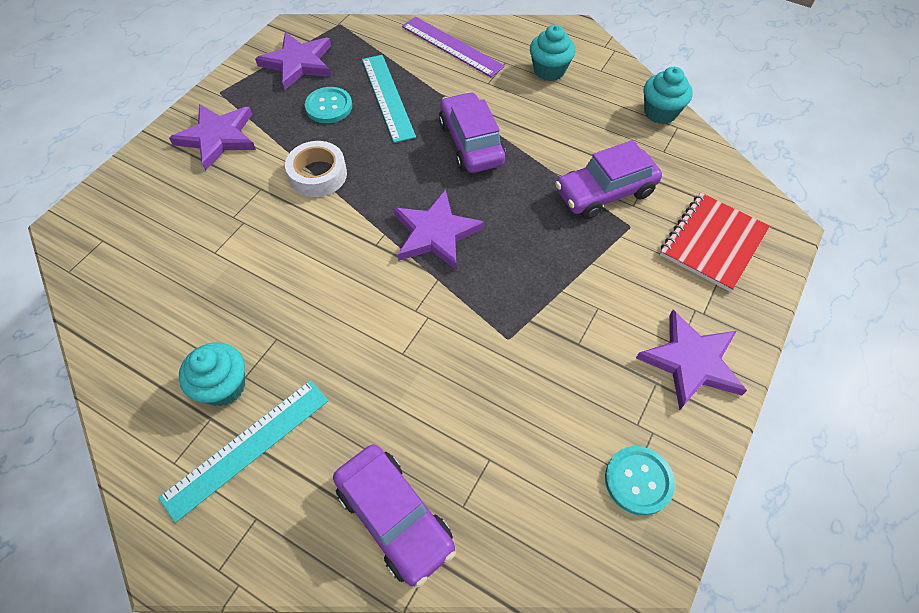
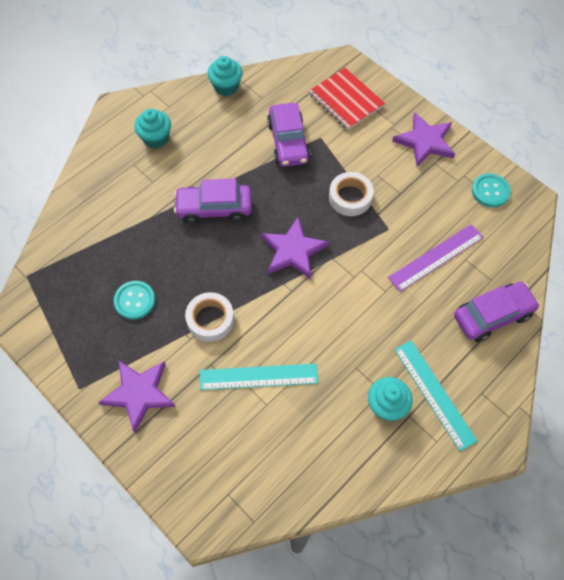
camera: 75 degrees left, 5 degrees up
(298, 63) = (68, 317): purple star -> none
(387, 97) = (140, 255): turquoise ruler -> turquoise ruler (258, 377)
(451, 46) = (98, 196): purple ruler -> purple ruler (436, 257)
(543, 280) = (350, 197): none -> white tape

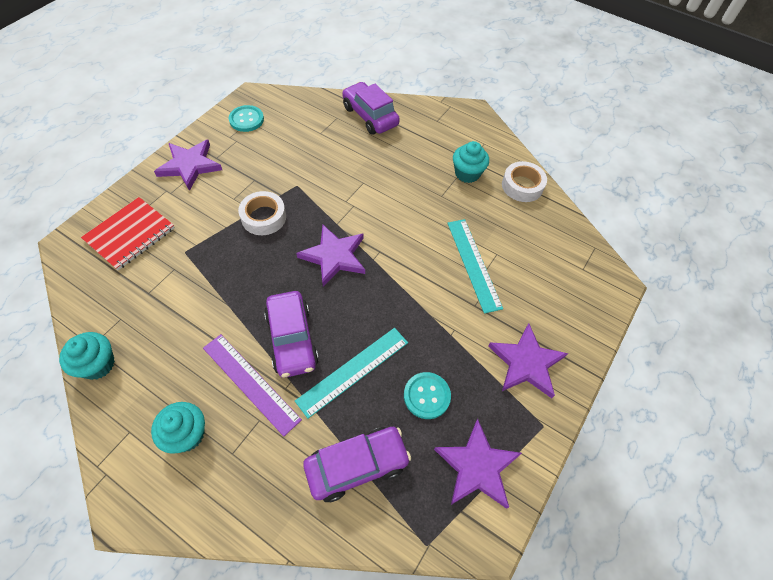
camera: 105 degrees left, 5 degrees down
(66, 324) = (477, 466): none -> purple star
(210, 320) = (428, 315): white tape -> white tape (522, 186)
(288, 142) = (191, 281): purple car -> purple car (357, 465)
(434, 394) = (447, 146): turquoise ruler -> turquoise ruler (353, 371)
(436, 257) = (322, 151): purple ruler -> purple ruler (251, 383)

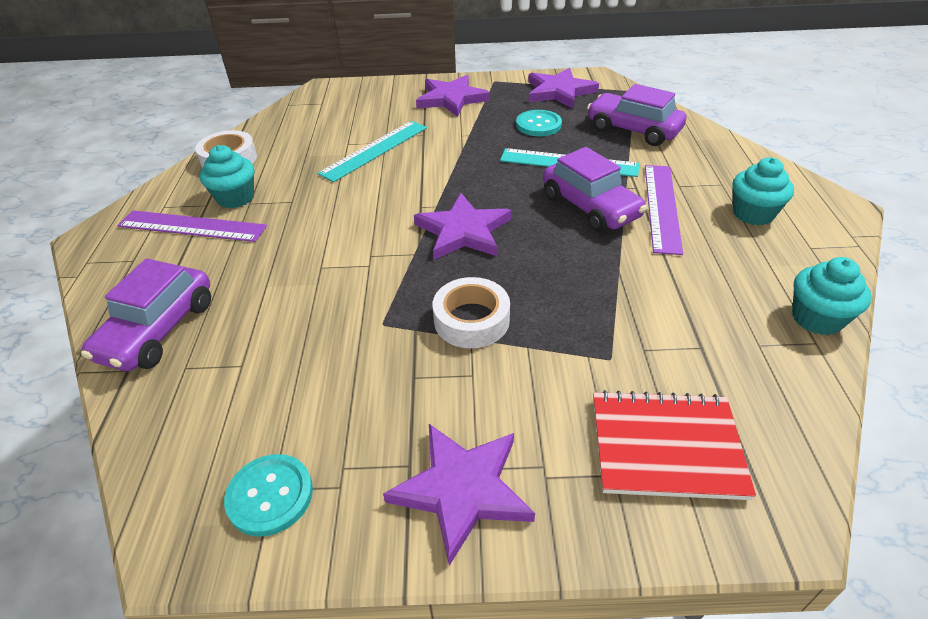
camera: 120 degrees left, 15 degrees down
(292, 339) = (590, 207): purple car -> purple car turned 105 degrees clockwise
(451, 148) = (192, 226): none -> purple ruler

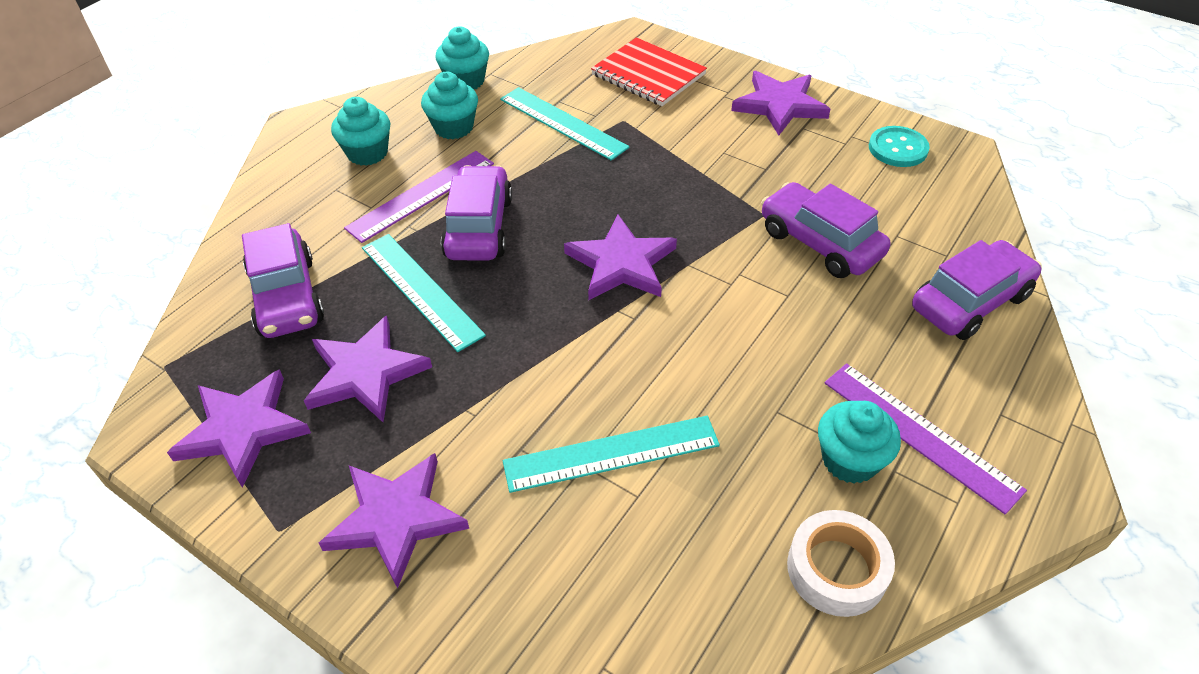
camera: 145 degrees left, 5 degrees up
(314, 321) = (820, 243): none -> purple car
(471, 320) = (691, 184): white tape -> none
(538, 125) = (365, 373): turquoise button -> purple star
(659, 322) = (562, 123): none -> turquoise ruler
(736, 266) = (453, 127): none -> turquoise cupcake

